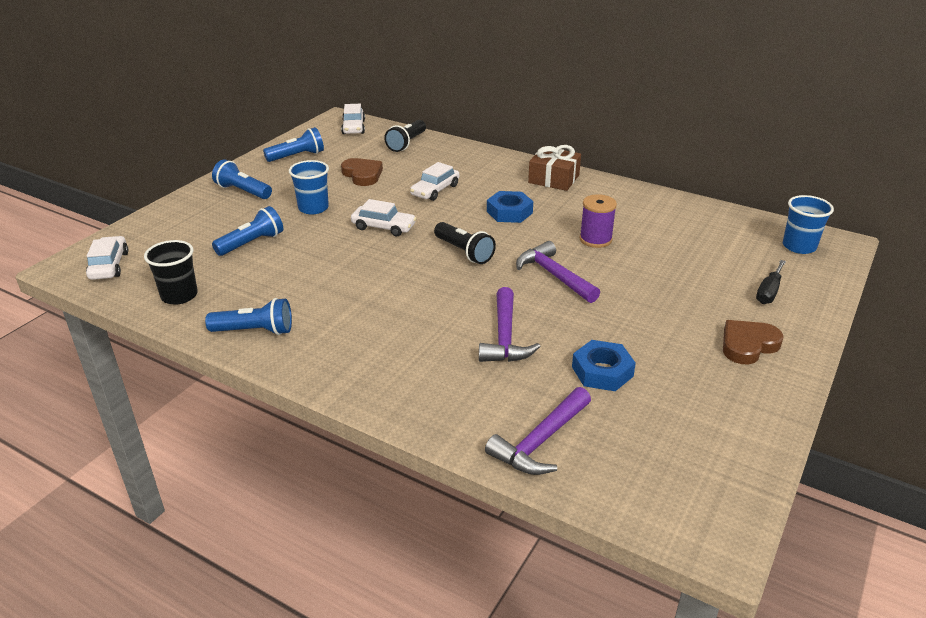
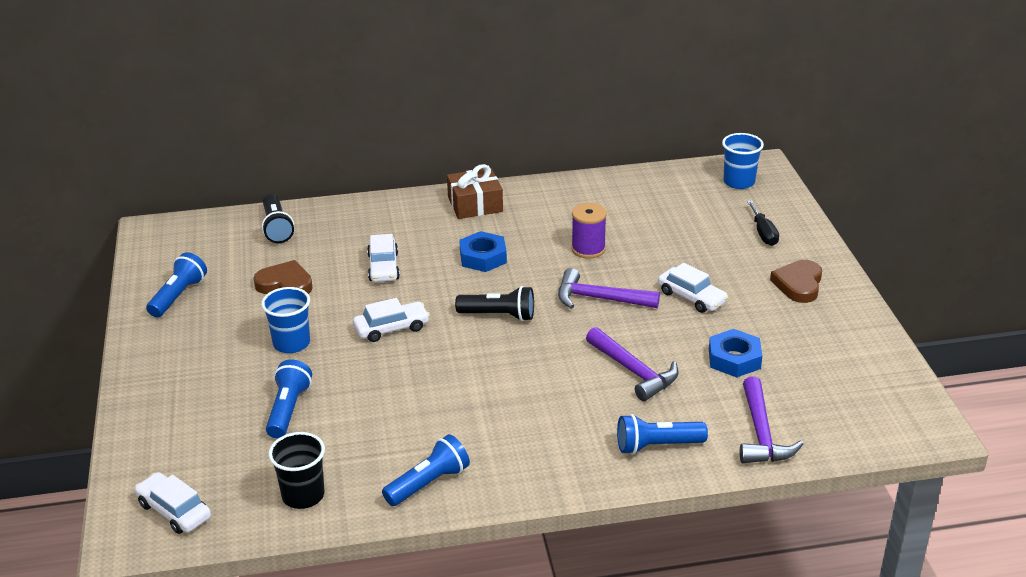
camera: 40 degrees left, 0 degrees up
(243, 191) = (184, 363): blue flashlight -> blue flashlight (657, 446)
(353, 127) = (187, 234): white car -> white car (691, 297)

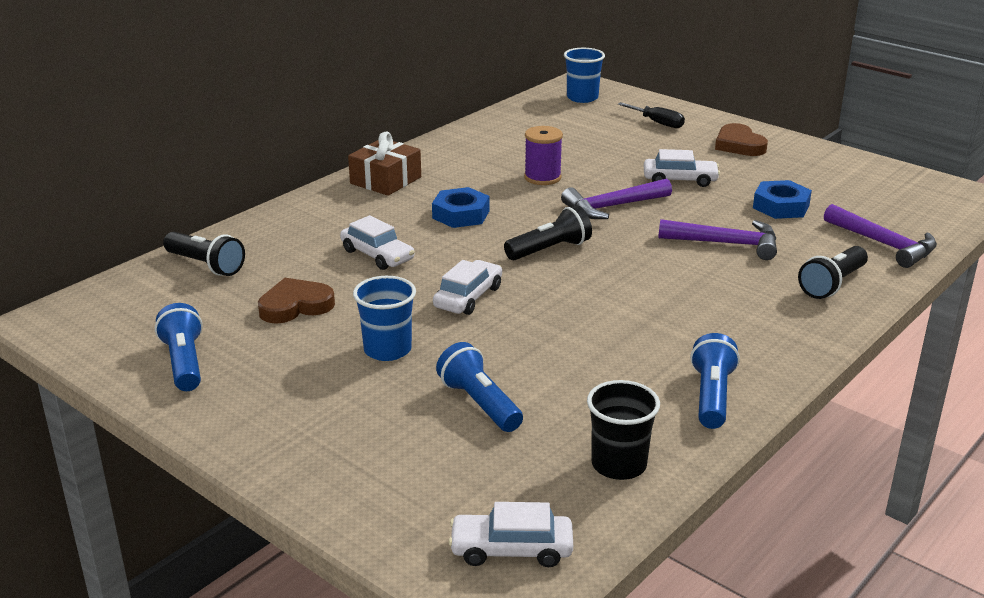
camera: 40 degrees left, 5 degrees down
(657, 446) = (832, 284): blue flashlight -> black flashlight

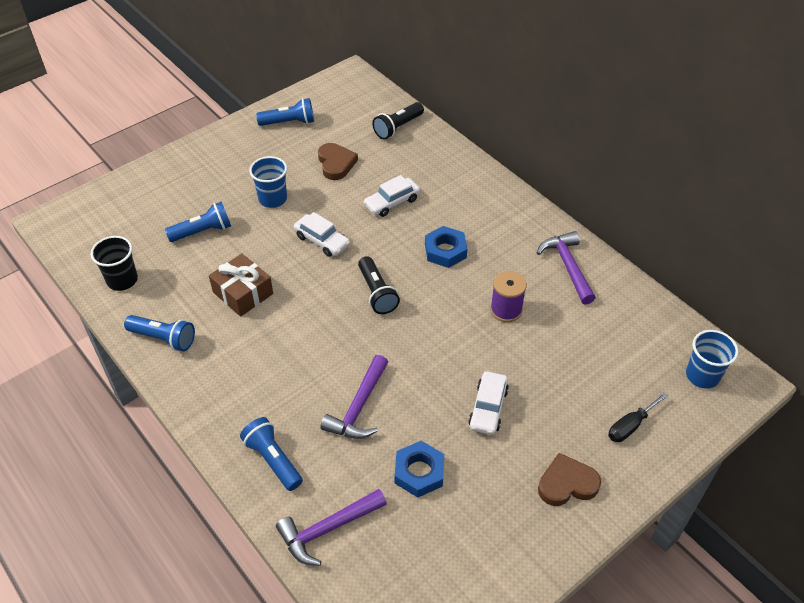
camera: 100 degrees right, 20 degrees up
(385, 180) = (513, 215): brown gift -> brown gift (243, 293)
(511, 549) = (82, 228): white car -> none
(612, 207) = (441, 346): purple hammer -> purple hammer (567, 266)
(832, 284) = (273, 460): black flashlight -> blue flashlight

